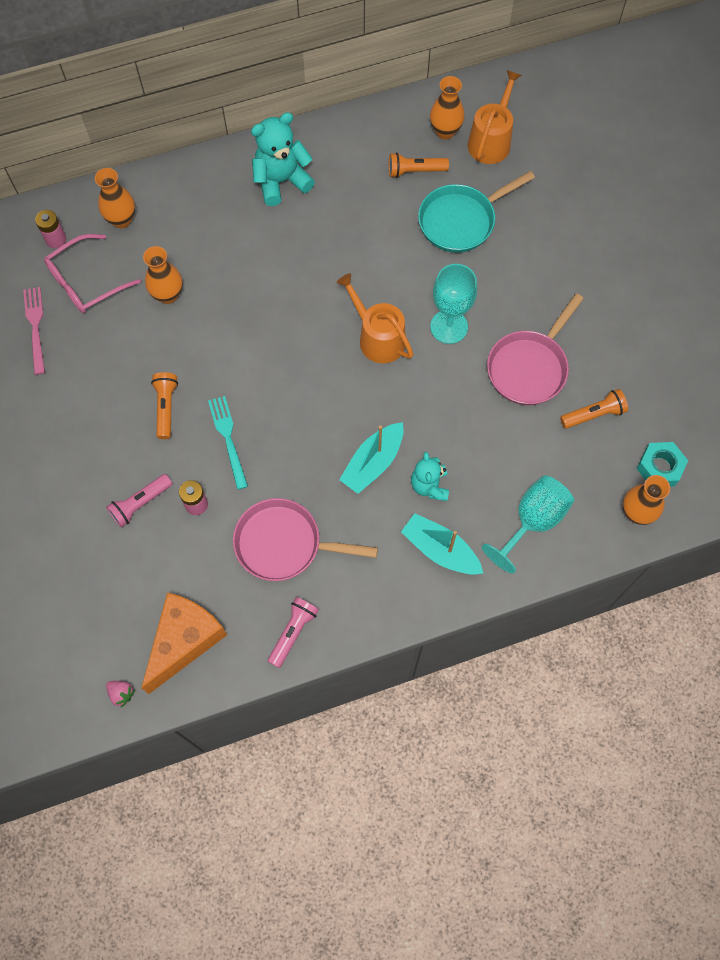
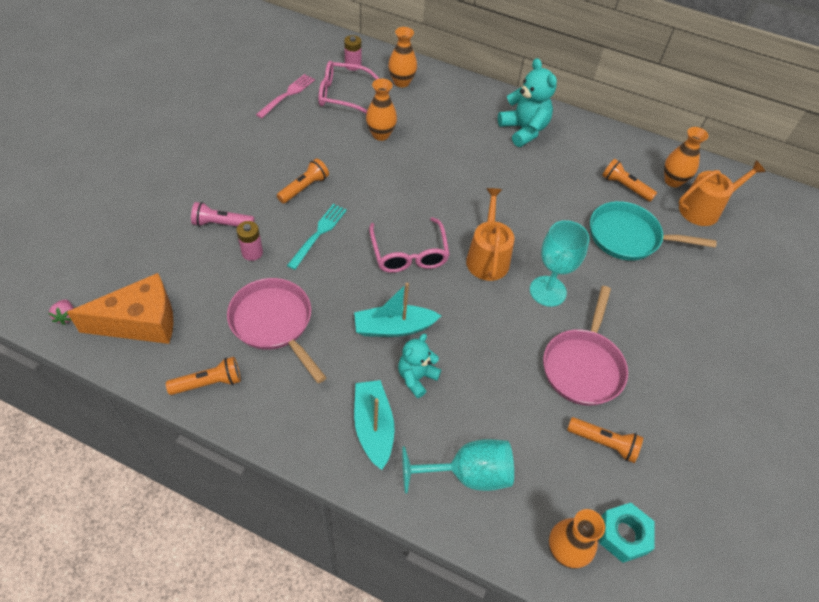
camera: 40 degrees right, 15 degrees down
(281, 181) = (524, 130): turquoise teddy bear -> turquoise teddy bear turned 45 degrees clockwise
(293, 633) = (208, 383): pink flashlight -> orange flashlight
(317, 390) = (409, 254): none -> pink glasses
(529, 367) = (583, 366): pink pan -> pink pan turned 60 degrees counterclockwise

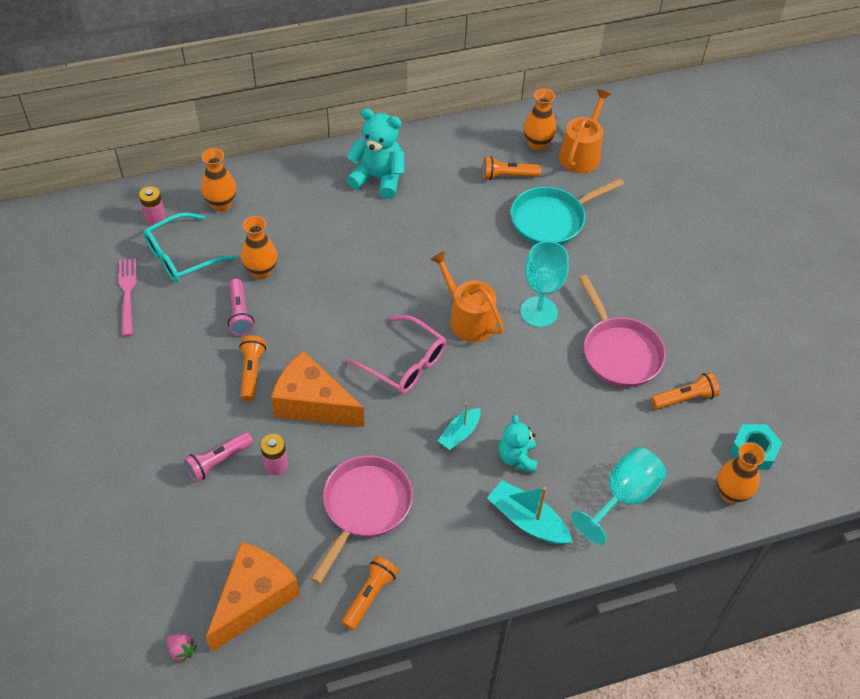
camera: 40 degrees left, 0 degrees up
(274, 323) = (364, 507): pink pan -> pink pan turned 105 degrees clockwise
(318, 233) = (312, 404): turquoise fork -> orange cheese
(338, 149) = (240, 313): none -> pink flashlight
(342, 95) = (181, 256): pink glasses -> turquoise glasses
(394, 328) = (460, 433): turquoise boat -> turquoise boat, size x0.65

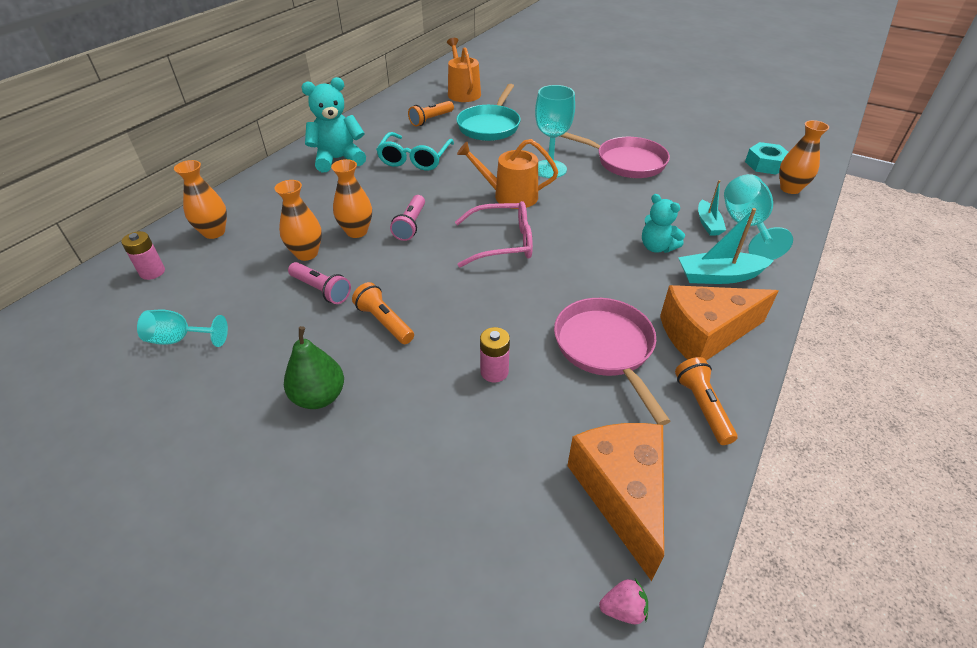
camera: 40 degrees left, 10 degrees down
(127, 293) = (180, 339): pink fork -> turquoise goblet
(163, 400) = (319, 397): none -> green pear
(181, 256) = (212, 283): turquoise glasses -> turquoise glasses (415, 159)
(218, 461) = (438, 407): pink flashlight -> pink flashlight (411, 225)
(312, 404) = (466, 310): orange cheese -> orange cheese (704, 334)
(460, 433) = (600, 258): turquoise boat -> turquoise boat (708, 224)
(537, 144) = (429, 99): orange vase -> orange vase (357, 231)
(684, 398) = (694, 162): orange flashlight -> none

